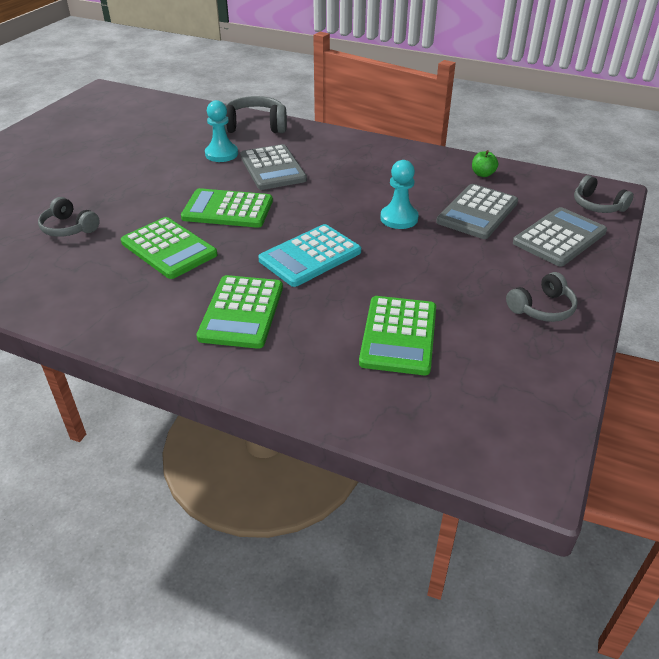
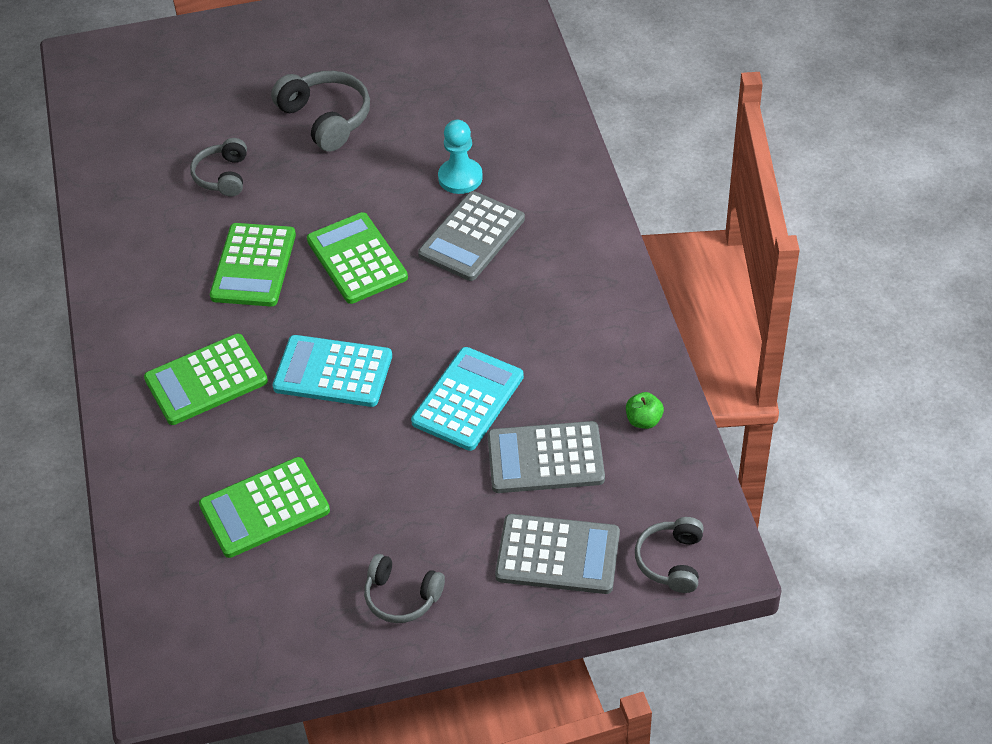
camera: 55 degrees right, 10 degrees up
(254, 126) = (551, 159): grey headphones -> grey headphones (326, 119)
(399, 218) = (468, 399): turquoise pawn -> turquoise calculator

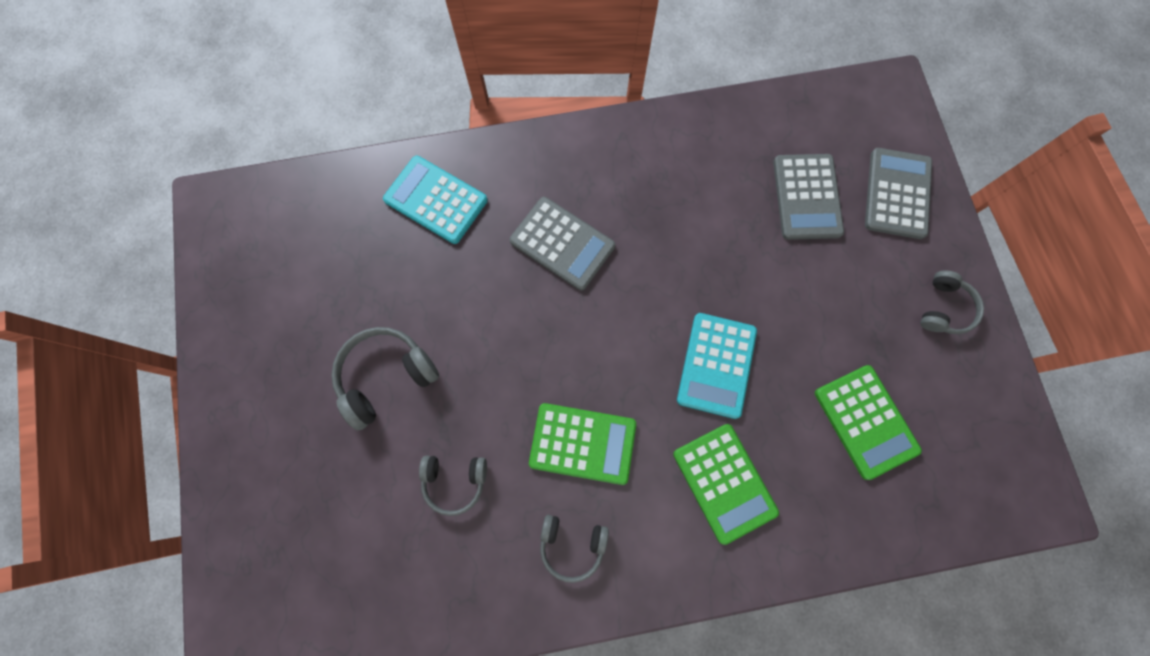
camera: 90 degrees left, 25 degrees up
(357, 259) = (581, 345): green calculator -> none
(460, 178) = (486, 251): turquoise pawn -> none
(468, 399) = (747, 253): turquoise calculator -> turquoise calculator (436, 200)
(643, 420) = (768, 125): green apple -> none
(671, 561) = (897, 118): grey headphones -> grey headphones (572, 545)

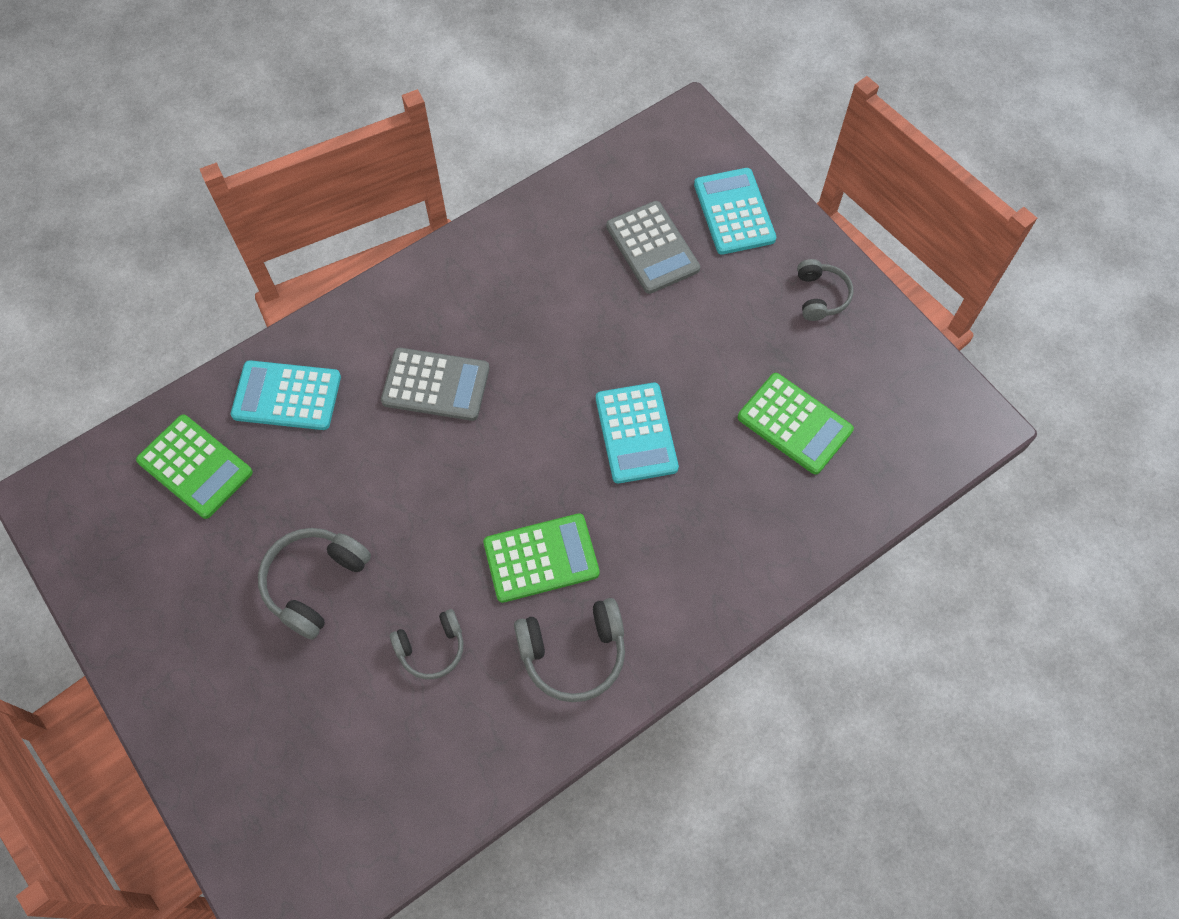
camera: 25 degrees left, 10 degrees down
(572, 545) = (573, 653): grey headphones -> grey headphones, size x1.54
(724, 482) = (691, 533): green calculator -> green calculator (195, 467)
(897, 194) = (734, 212): grey calculator -> turquoise calculator

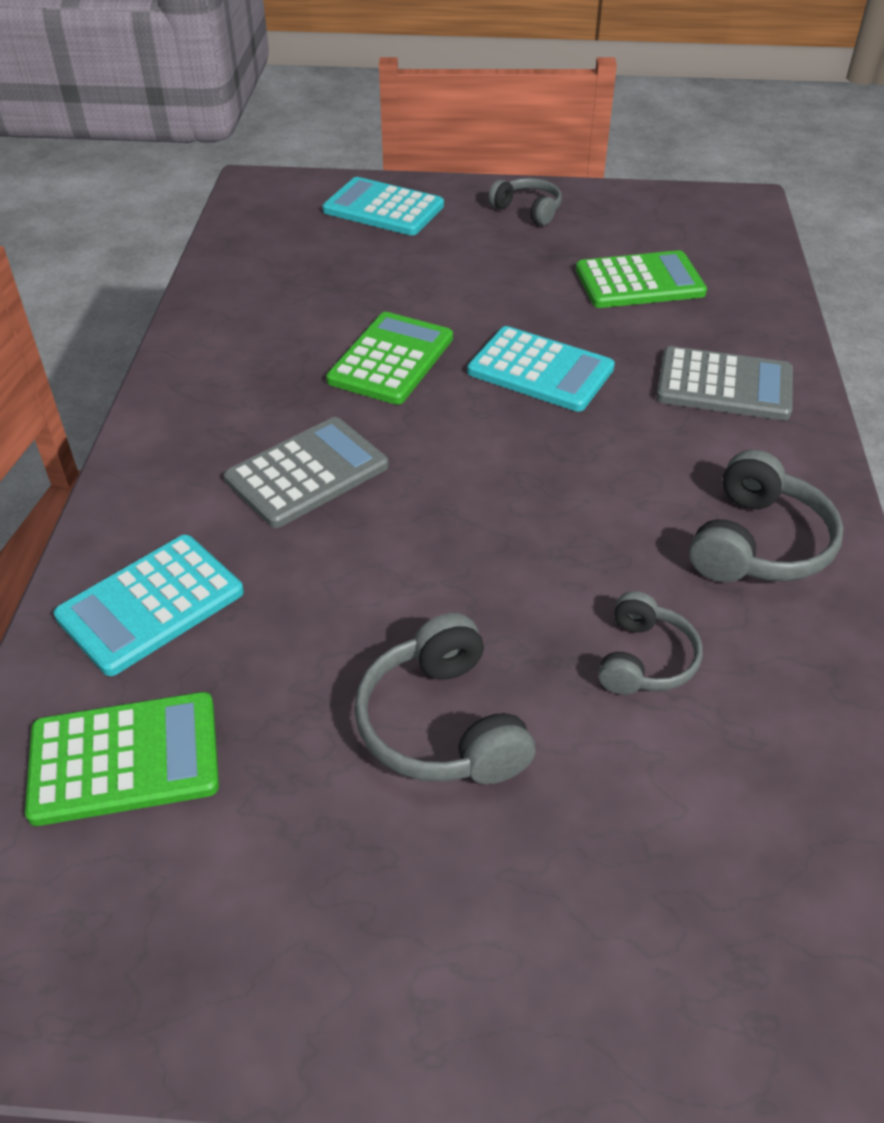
camera: 50 degrees left, 20 degrees down
(541, 558) = (615, 507): green calculator -> green calculator (391, 359)
(652, 248) = (354, 264): grey calculator -> grey calculator (724, 385)

